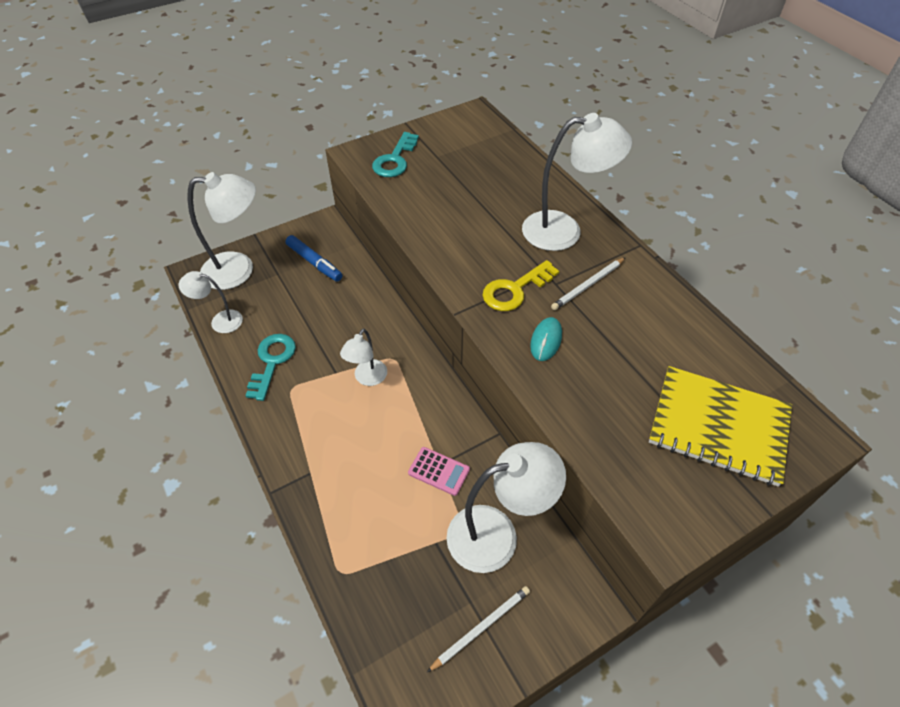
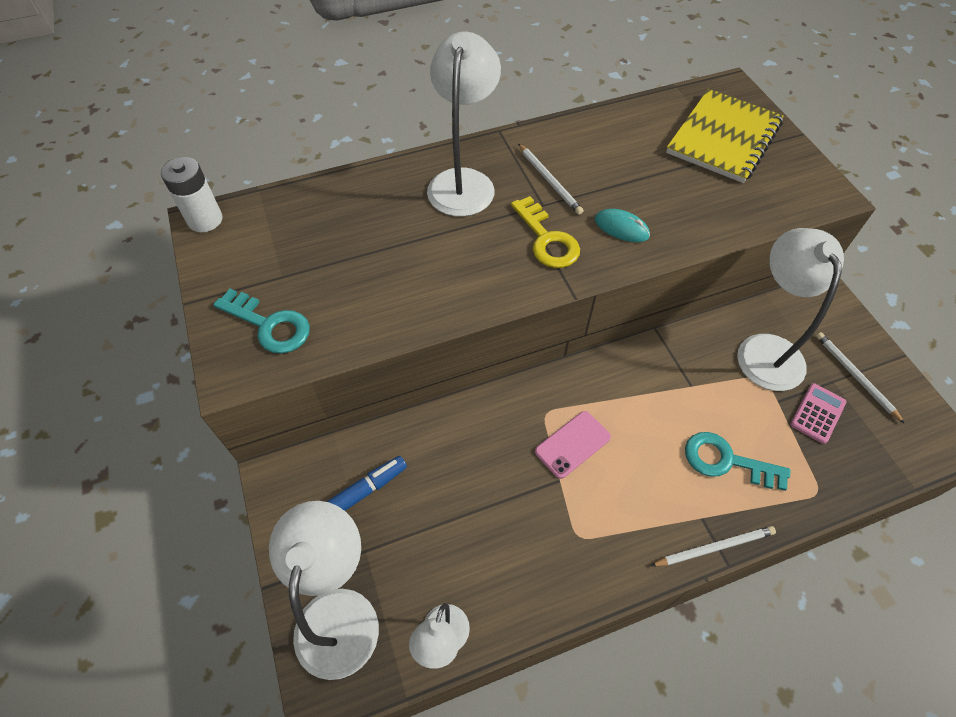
camera: 80 degrees left, 5 degrees up
(272, 362) = (532, 561): turquoise key -> turquoise key (726, 461)
(285, 482) = (714, 547): none -> white pencil
(367, 378) = (572, 444): white lamp -> pink phone
(438, 471) = (699, 387): pink calculator -> pink calculator (817, 413)
(477, 113) = (205, 220): none -> white battery

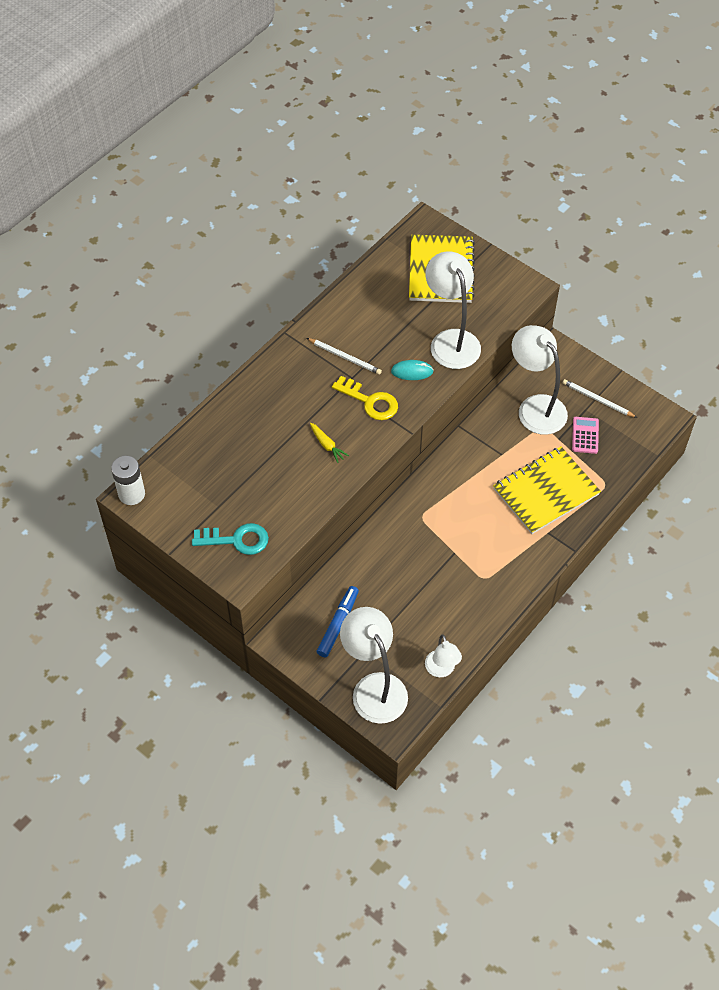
camera: 30 degrees left, 0 degrees up
(460, 265) = (327, 445): none -> yellow carrot
(463, 182) = (287, 384): white lamp -> white lamp (451, 340)
(572, 444) = (449, 527): pink phone -> none
(714, 547) = (562, 545): white pencil -> none
(726, 461) = (546, 492): turquoise key -> yellow notebook

